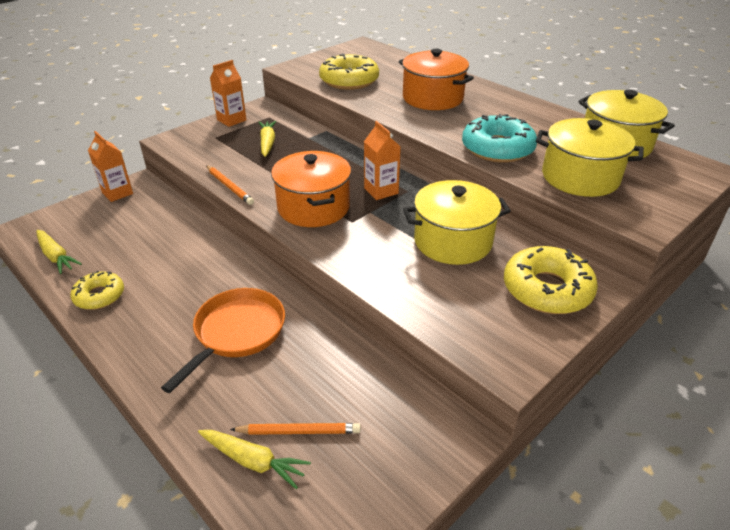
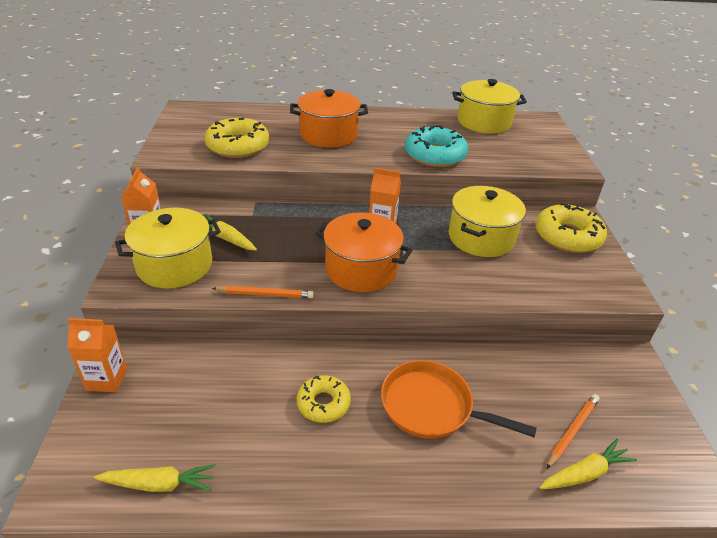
camera: 50 degrees left, 0 degrees up
(99, 296) = (276, 477): yellow donut -> yellow donut (323, 403)
(236, 333) = (432, 407): orange pan -> orange pan turned 45 degrees counterclockwise
(580, 177) = (505, 153): yellow pot -> yellow pot (174, 265)

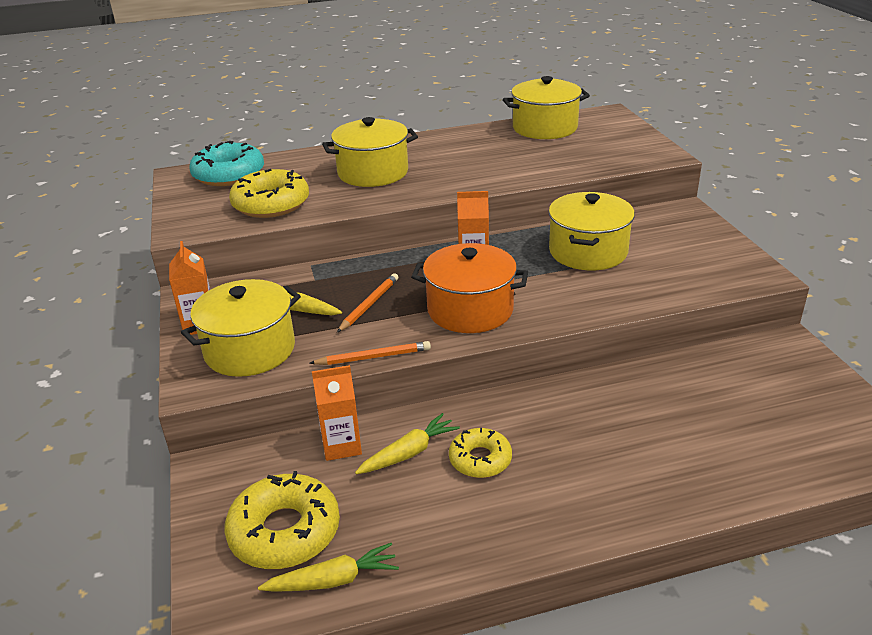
camera: 10 degrees left, 5 degrees down
(107, 379) = (215, 493): orange carton -> orange carton (341, 445)
(328, 135) = (373, 172): orange pot -> yellow pot
(432, 407) = (600, 435): orange pan -> none
(435, 155) = (506, 172): turquoise donut -> turquoise donut (229, 174)
(567, 236) = (680, 232): yellow donut -> yellow donut (285, 531)
(572, 431) = (755, 424): orange pencil -> orange pencil (369, 304)
(585, 473) = (783, 460): yellow carrot -> yellow carrot (409, 453)

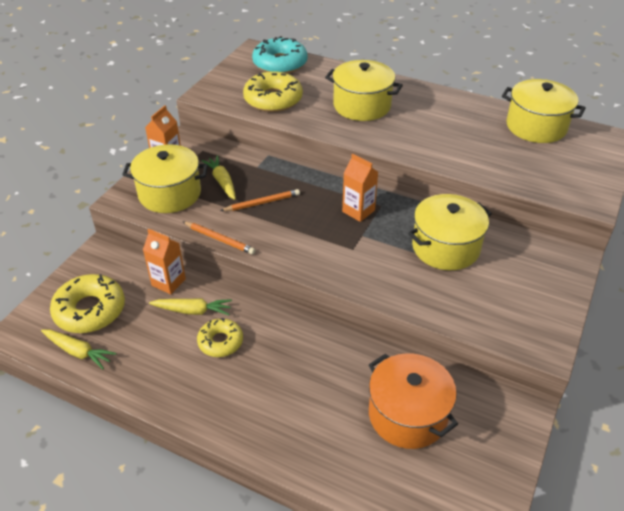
camera: 40 degrees right, 10 degrees up
(470, 310) = (311, 243): orange pot -> orange pot (407, 415)

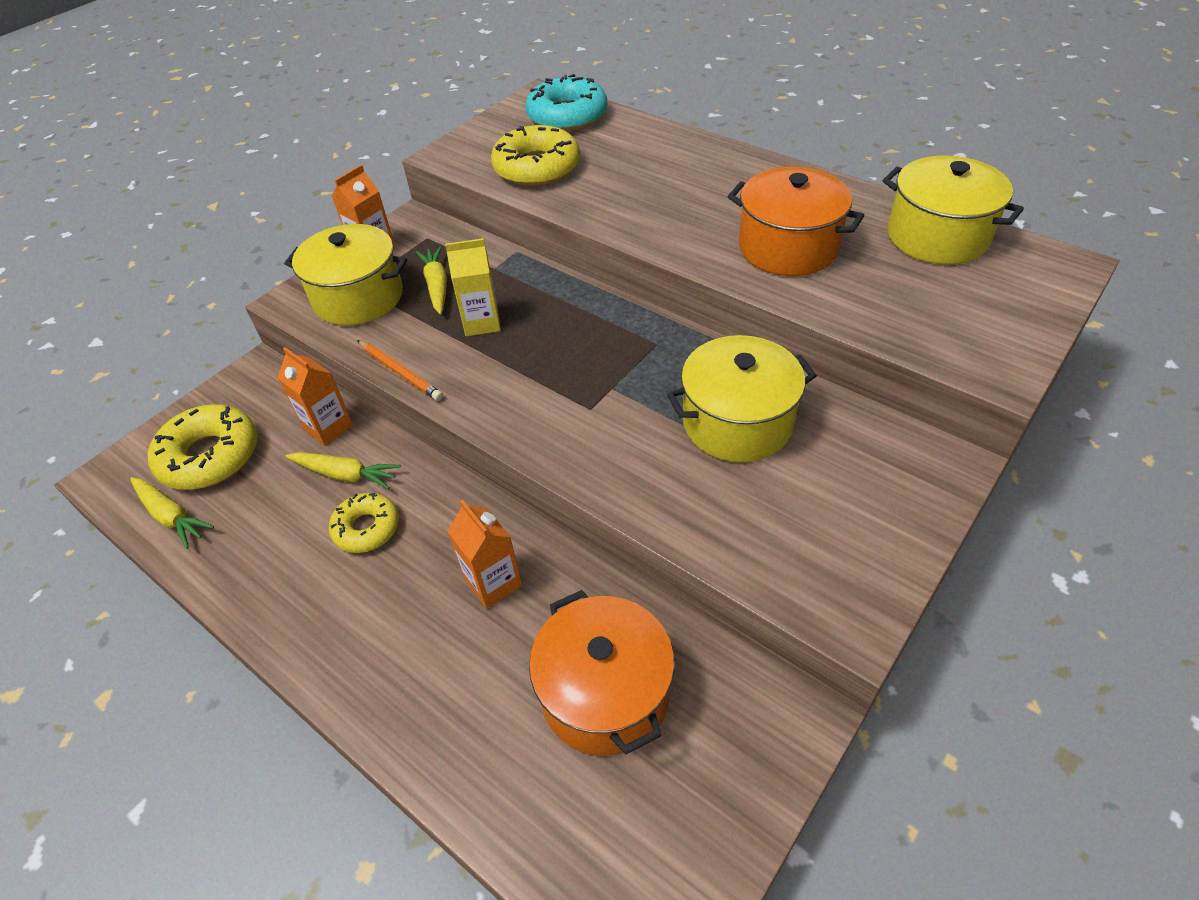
camera: 15 degrees right, 5 degrees up
(262, 203) = (481, 322): orange pencil -> yellow carton
(358, 211) = (619, 349): orange carton -> orange carton (493, 583)
(362, 106) = (665, 185): yellow pot -> none
(451, 139) = (788, 247): none -> orange pot

